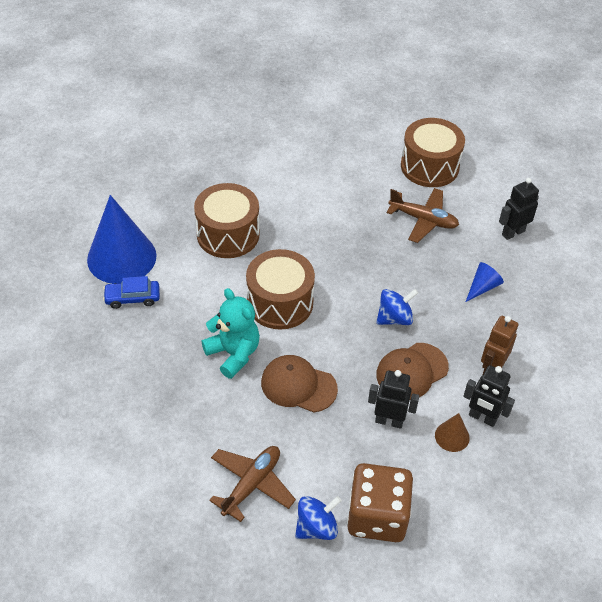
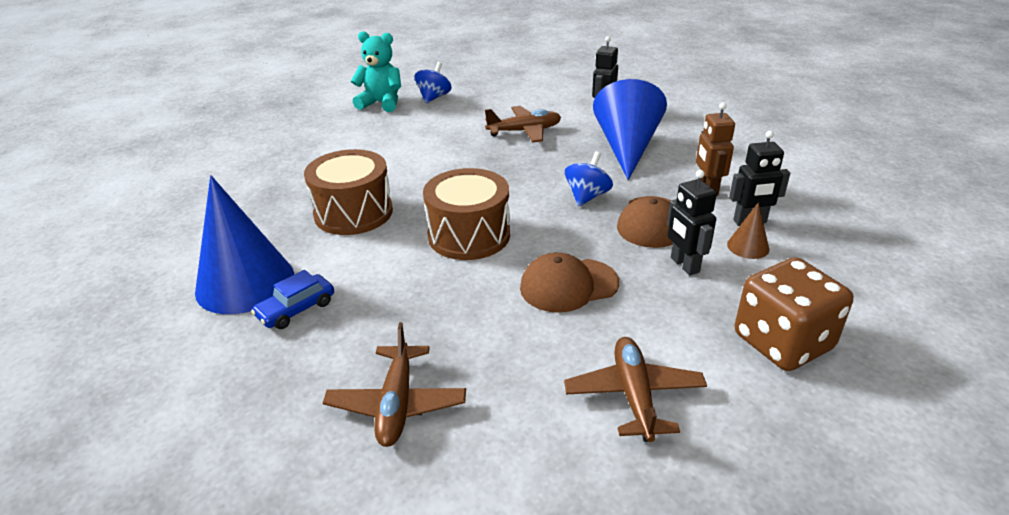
camera: 35 degrees left, 15 degrees down
(130, 400) = (397, 404): none -> brown plane
(233, 353) = (470, 296): turquoise teddy bear -> turquoise teddy bear (381, 103)
(316, 527) = (747, 389): blue spinning top -> blue spinning top (434, 97)
(389, 421) = (684, 265): black robot -> black robot turned 90 degrees counterclockwise
(429, 166) = (487, 102): brown drum -> none
(482, 287) = (627, 147): blue cone -> blue cone, size x2.26

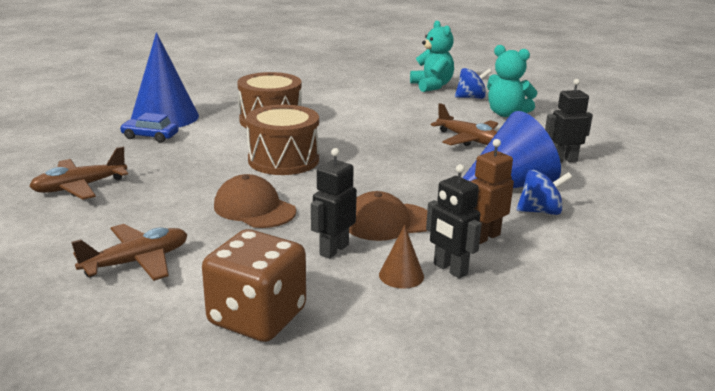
camera: 55 degrees right, 10 degrees down
(489, 97) = (506, 114): none -> turquoise teddy bear
(587, 196) = (395, 187): blue spinning top -> blue spinning top (540, 211)

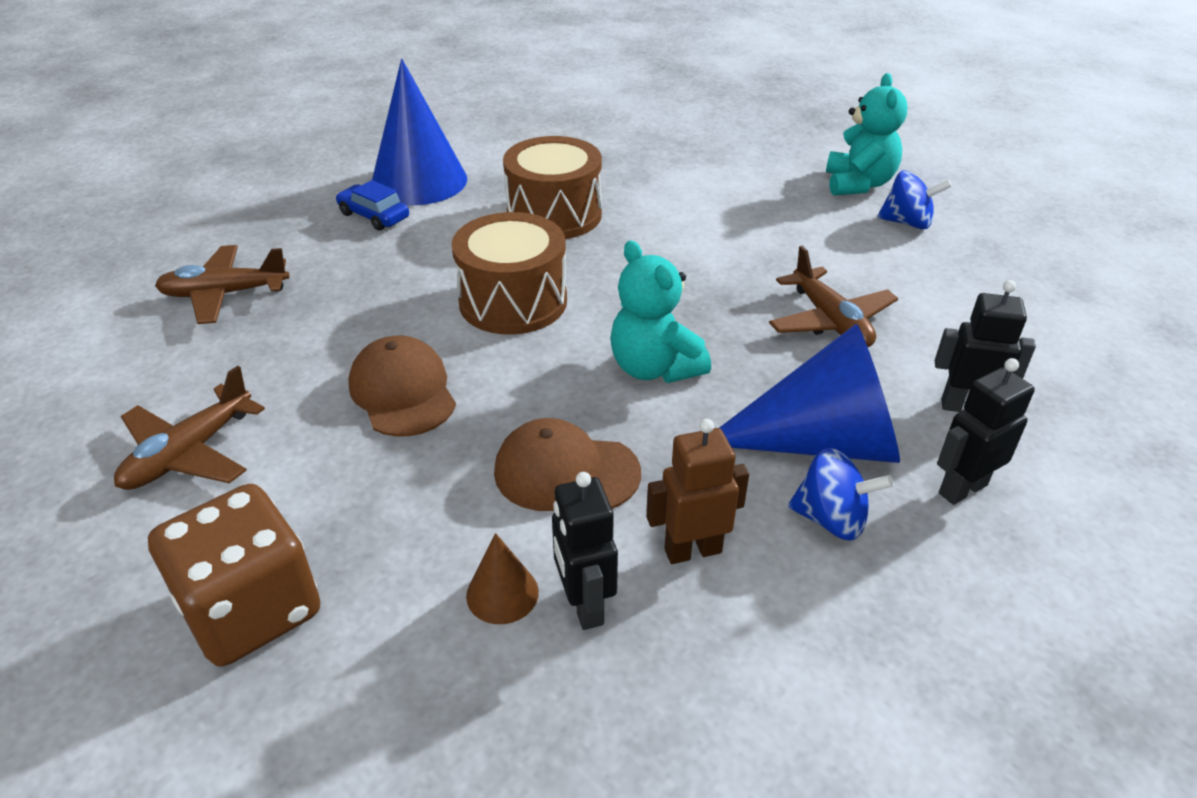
camera: 25 degrees right, 15 degrees up
(137, 262) = (189, 453): brown plane -> brown plane turned 135 degrees clockwise
(333, 250) = (447, 507): black robot -> black robot (962, 489)
(506, 114) = (942, 273): turquoise teddy bear -> turquoise teddy bear (654, 368)

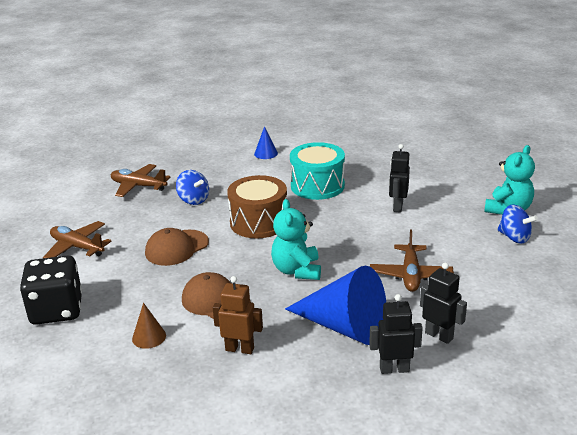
camera: 30 degrees right, 10 degrees down
(189, 453) = (77, 247): brown plane -> brown plane turned 60 degrees clockwise
(252, 609) = (57, 310): brown dice -> black dice
(374, 216) = (230, 166): blue car -> none
(403, 392) = (176, 248): brown cap -> brown cap turned 135 degrees counterclockwise
(419, 181) = (266, 153): blue cone -> blue cone, size x0.44
(554, 215) = (317, 186): brown drum -> turquoise drum
(584, 605) = (176, 352): black robot -> black robot (397, 206)
(831, 519) = (315, 359): blue spinning top -> blue spinning top (193, 200)

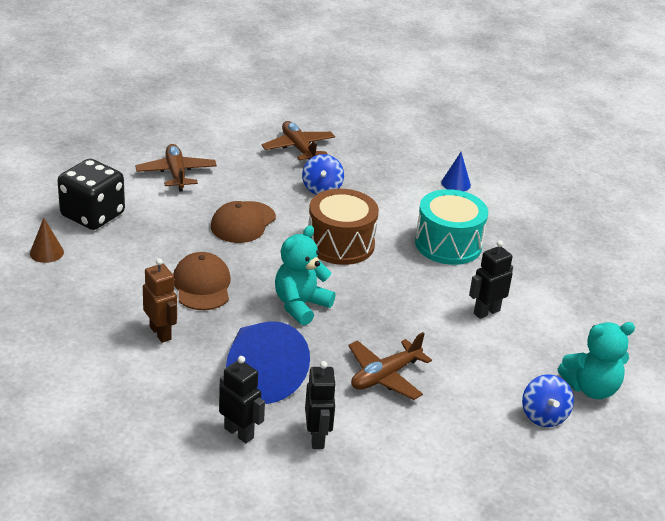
camera: 40 degrees right, 5 degrees up
(149, 337) = (118, 278): brown cone -> brown cone (46, 252)
(176, 248) = (243, 222): brown cap -> brown cap turned 60 degrees counterclockwise

